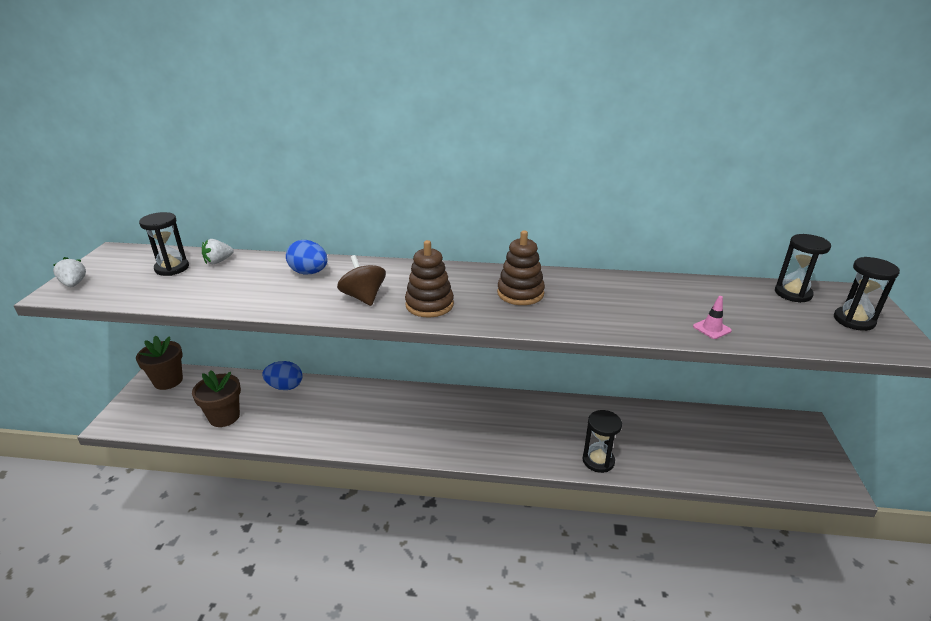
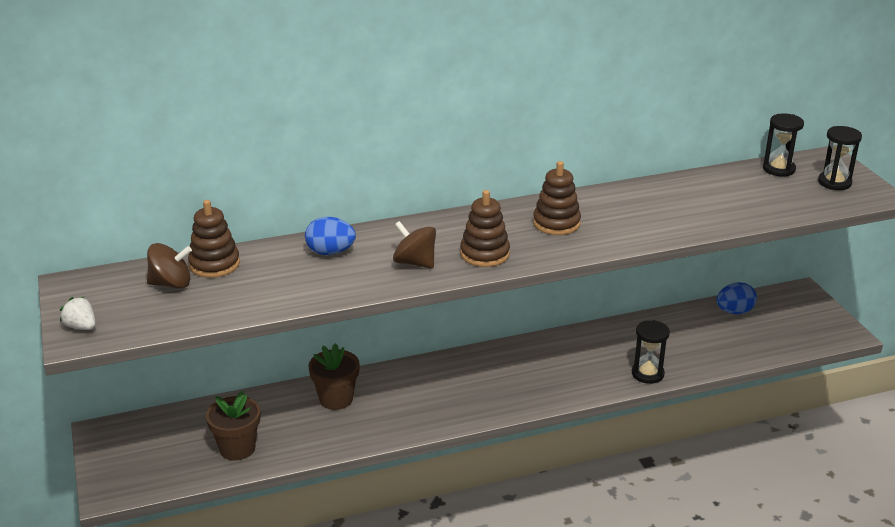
camera: 25 degrees left, 0 degrees up
(168, 381) = (125, 434): brown flower pot -> brown flower pot (336, 399)
(172, 268) = (171, 284): black hourglass -> brown spinning top
(218, 261) = (214, 264): white strawberry -> brown stacking toy
(285, 387) = (276, 400): blue egg -> blue egg (734, 312)
(712, 328) = (735, 216): pink traffic cone -> none

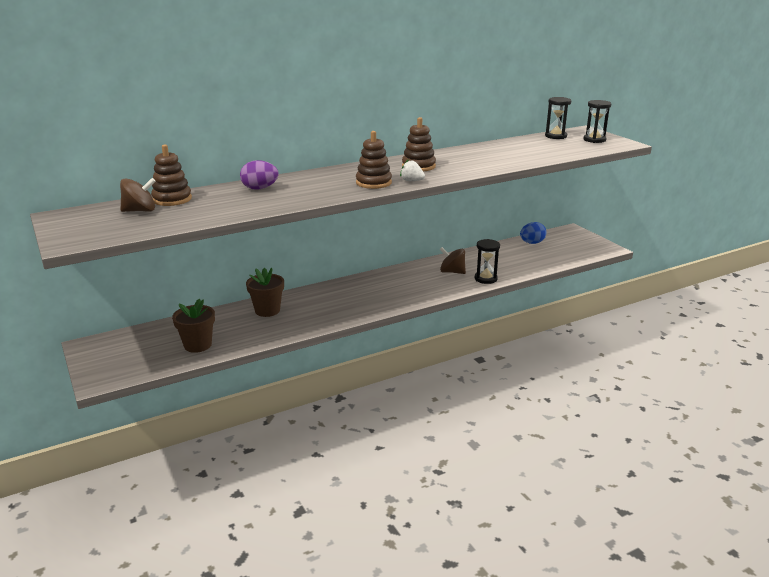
camera: 10 degrees left, 5 degrees down
(81, 327) = (70, 236): white strawberry -> white strawberry (411, 181)
(330, 252) = (260, 188): blue egg -> purple egg
(415, 262) = (324, 189): brown spinning top -> brown spinning top (452, 272)

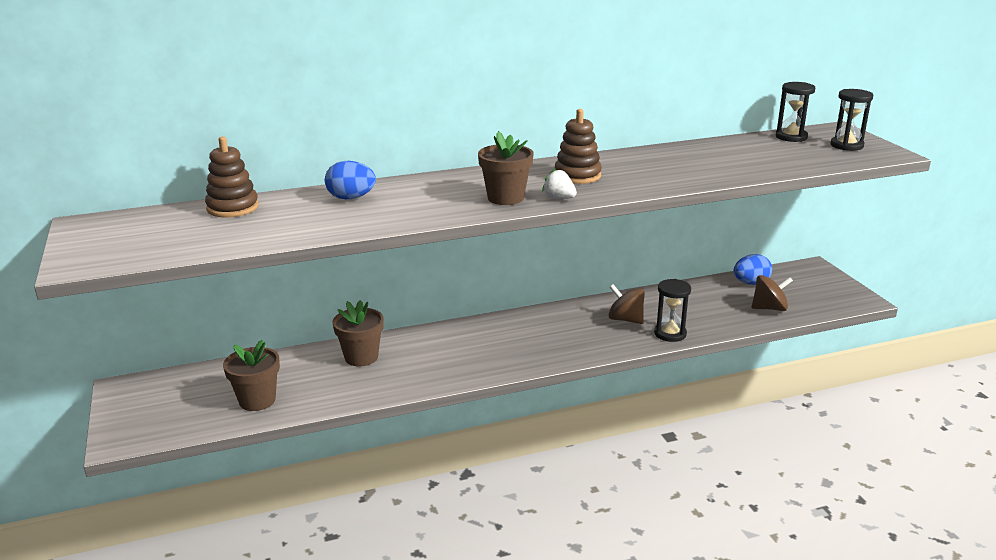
camera: 10 degrees right, 0 degrees up
(140, 210) = (185, 222): brown spinning top -> brown spinning top (769, 308)
(260, 188) = (351, 198): purple egg -> blue egg
(373, 183) = (505, 198): brown stacking toy -> brown flower pot

